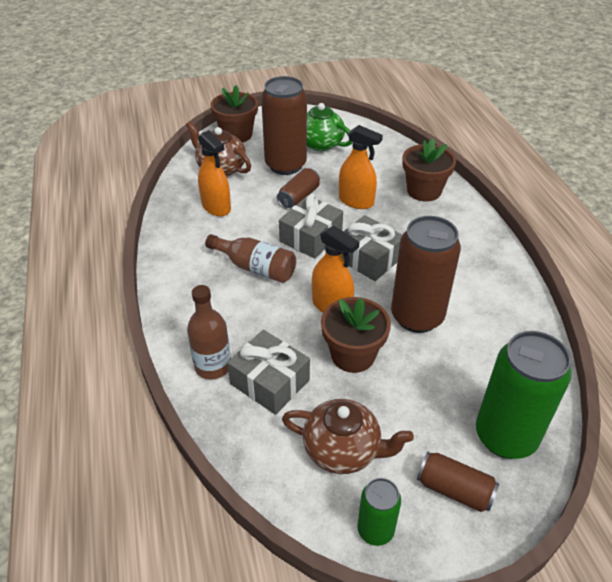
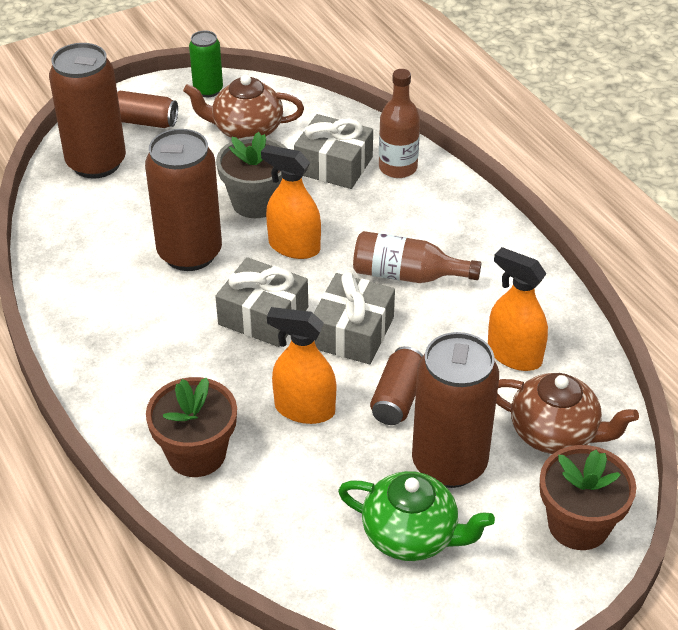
camera: 165 degrees right, 0 degrees up
(353, 355) = (256, 202): brown flower pot -> grey flower pot
(505, 436) = (96, 163): green can -> brown can

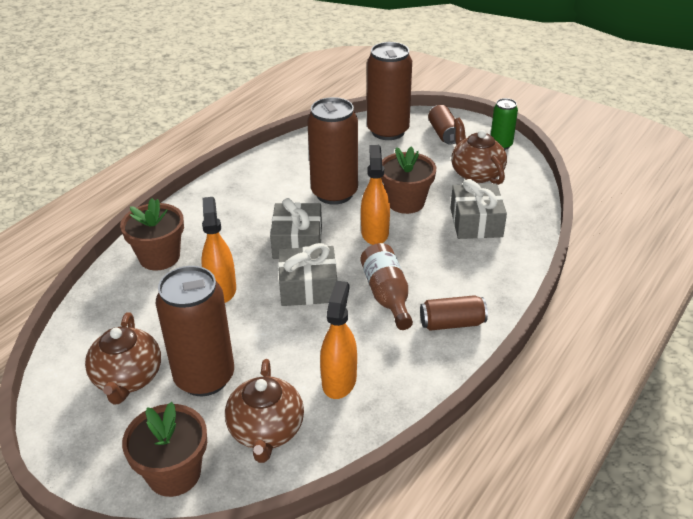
camera: 65 degrees right, 5 degrees down
(256, 202) = (406, 202): grey flower pot -> brown flower pot
(397, 398) = (256, 330): brown can -> brown can (452, 323)
(398, 168) = (503, 253): brown bottle -> none
(411, 535) = (128, 378): green teapot -> brown teapot

